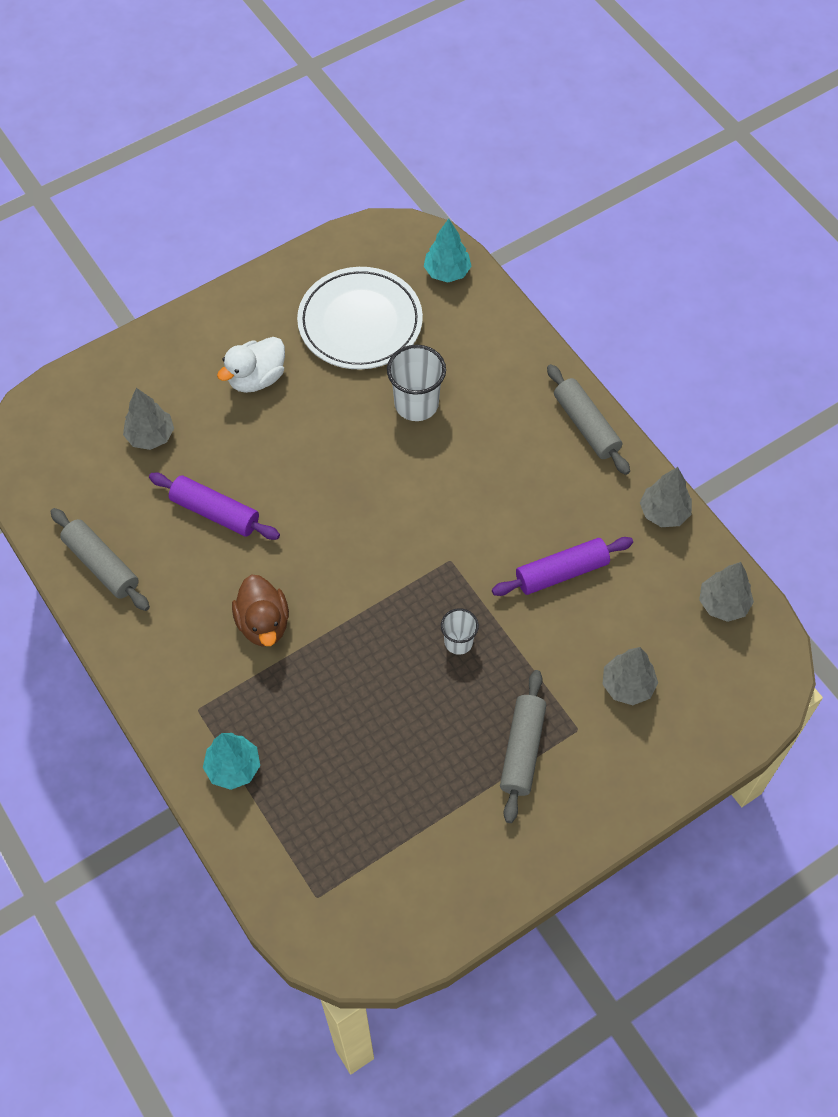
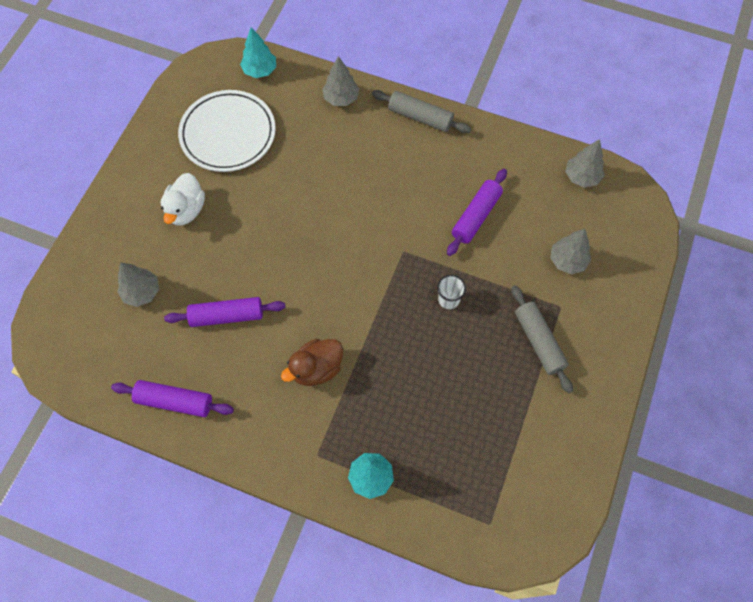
camera: 35 degrees left, 5 degrees up
(101, 565) = (175, 401): grey rolling pin -> purple rolling pin
(263, 623) = (316, 368): brown duck -> brown duck turned 105 degrees clockwise
(416, 404) = (305, 165): white cup -> none
(664, 512) = (506, 143): grey tree -> grey tree (341, 98)

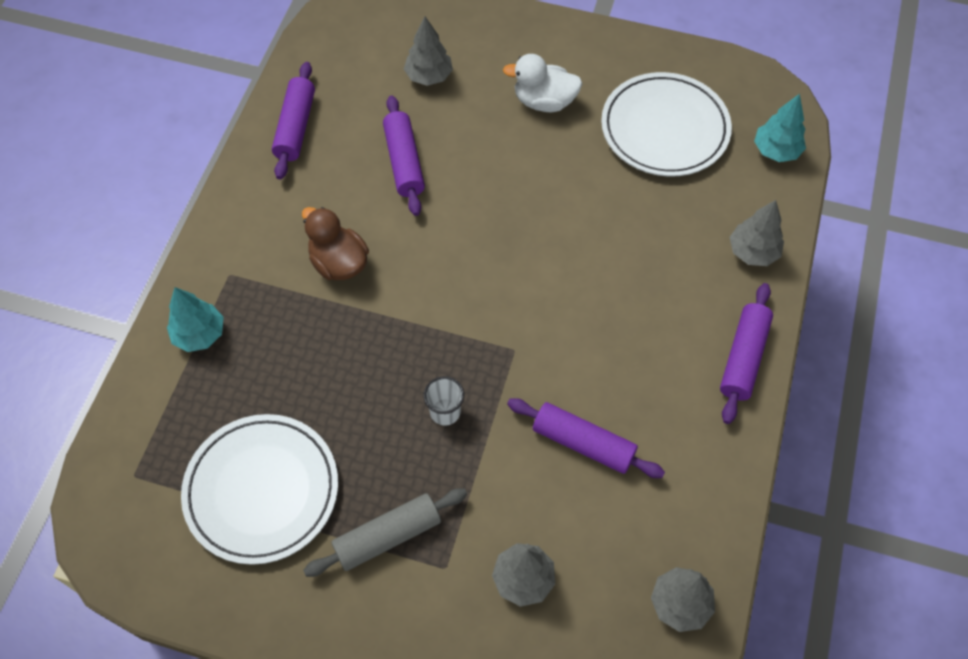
camera: 85 degrees right, 5 degrees down
(420, 117) = (743, 358): grey rolling pin -> purple rolling pin
(504, 426) = (262, 490): none -> white plate

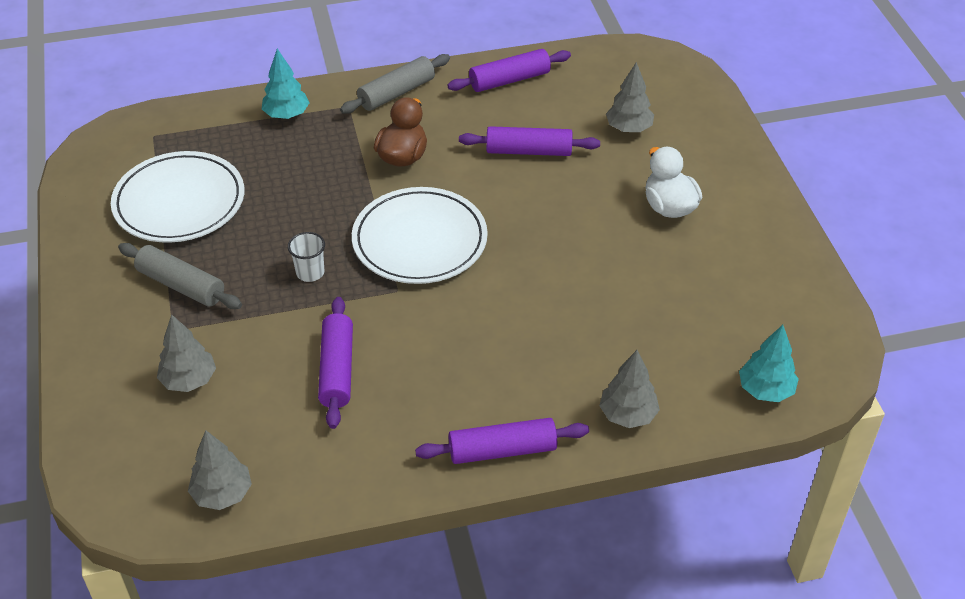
camera: 60 degrees right, 15 degrees down
(242, 225) = (396, 93): none -> grey rolling pin
(404, 162) = (529, 151): purple rolling pin -> purple rolling pin turned 45 degrees clockwise
(664, 129) = (715, 298): white plate -> white plate (420, 240)

